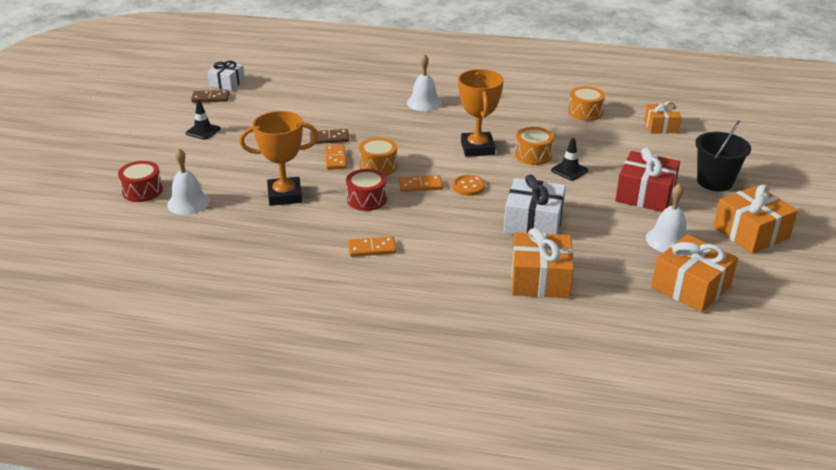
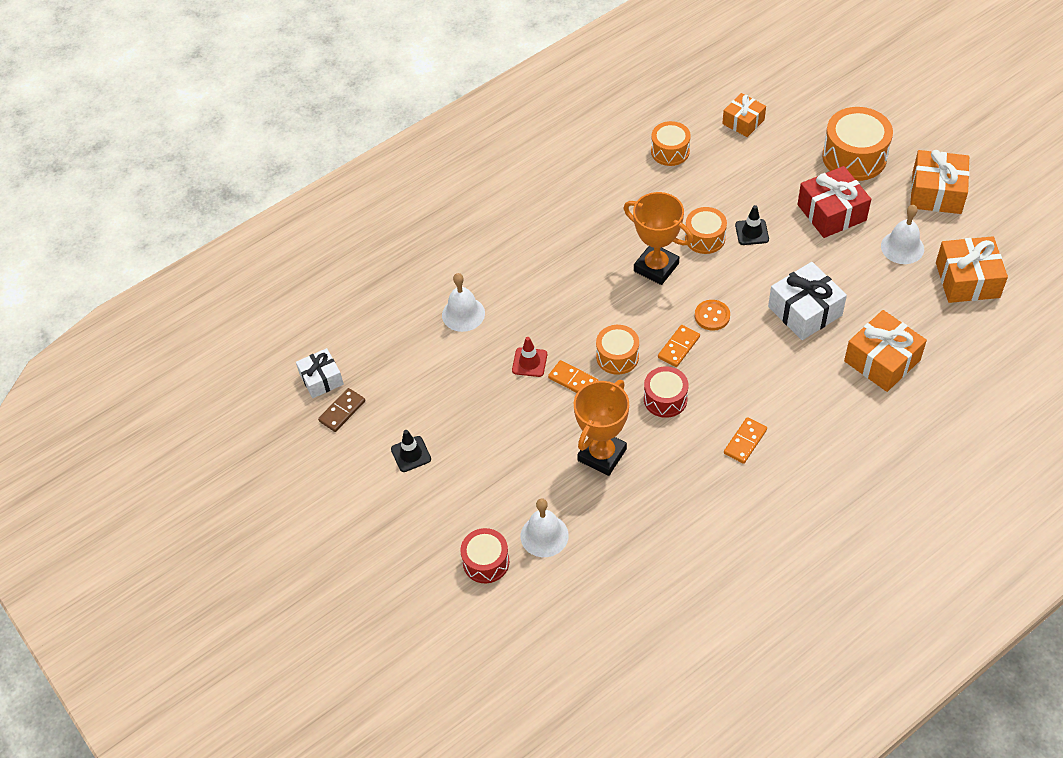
camera: 45 degrees left, 20 degrees up
(329, 138) = (529, 362): brown domino -> red traffic cone
(424, 103) = (534, 249): white bell -> white bell (463, 314)
(714, 182) = (854, 157): black bucket -> orange drum

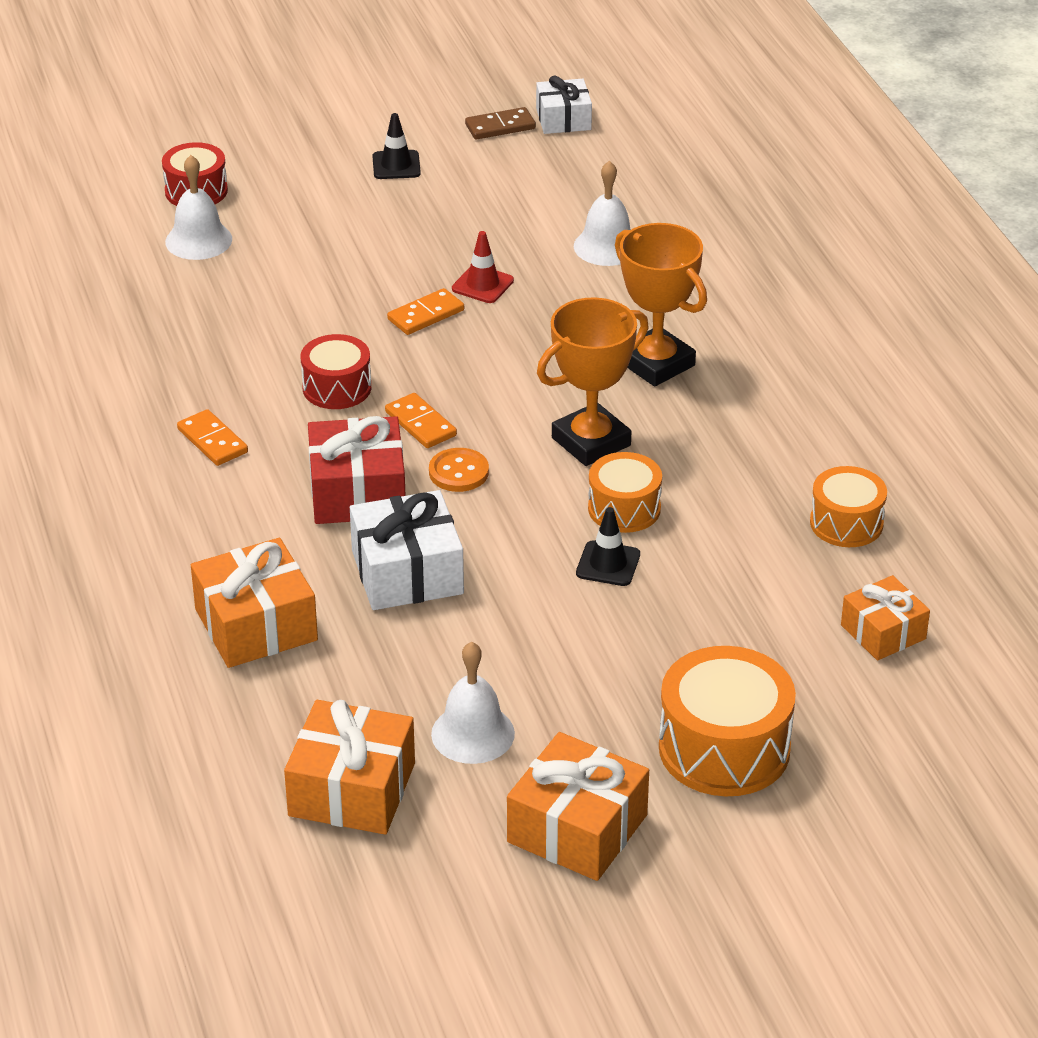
camera: 105 degrees right, 15 degrees down
(342, 411) = (500, 127): brown domino -> brown domino turned 75 degrees counterclockwise
(602, 455) = (284, 311): orange trophy -> orange trophy (656, 363)
(617, 357) = (441, 363): orange drum -> none
(831, 212) = (602, 672): red gift -> red gift (358, 492)

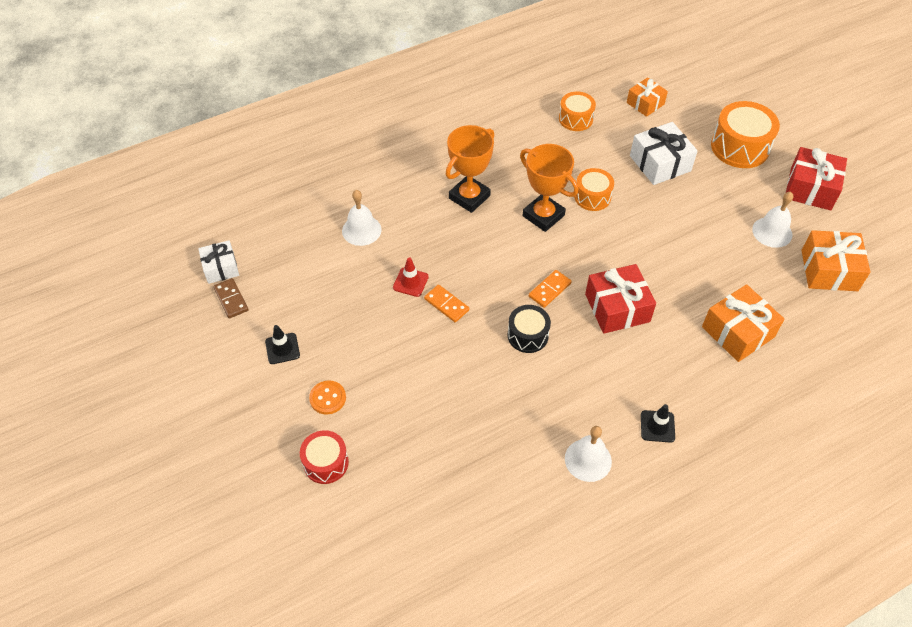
camera: 100 degrees left, 15 degrees up
(198, 240) = (386, 446): white bell -> white bell (588, 460)
(212, 441) = (595, 387): orange domino -> none
(337, 388) = (528, 335): red drum -> black drum
(407, 572) = (672, 275): white gift -> white gift (660, 163)
(458, 472) = (586, 266): orange button -> orange button (328, 398)
(577, 828) = (810, 188): orange gift -> red gift
(608, 564) = (636, 198): black traffic cone -> black traffic cone (657, 426)

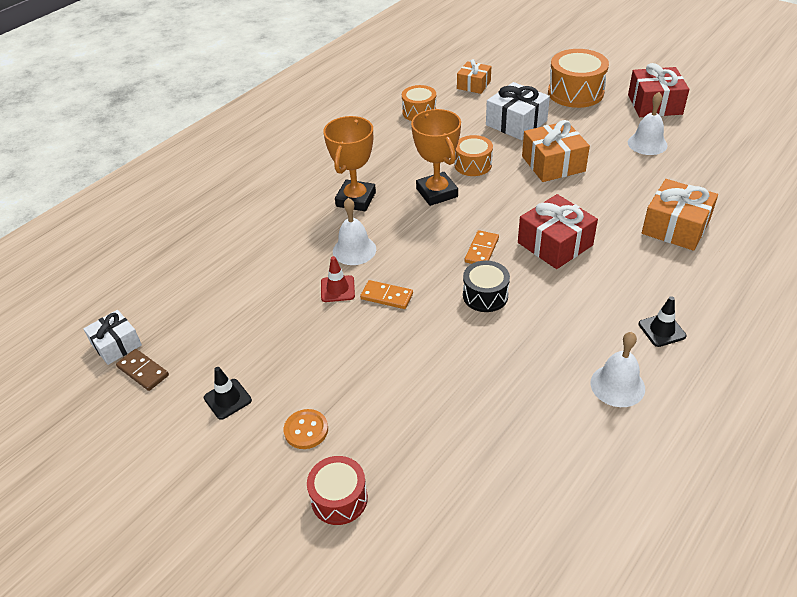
camera: 20 degrees left, 10 degrees down
(361, 230) = (260, 260): white bell -> white bell (354, 250)
(543, 216) = (437, 193): orange trophy -> orange trophy turned 45 degrees clockwise
(829, 270) = (715, 156): orange gift -> orange gift (553, 164)

